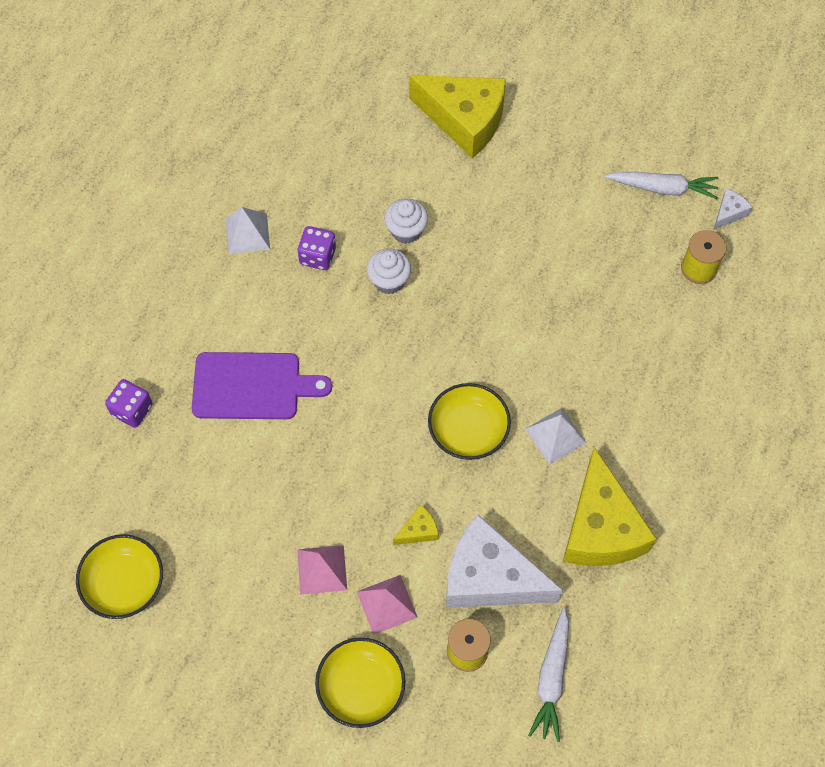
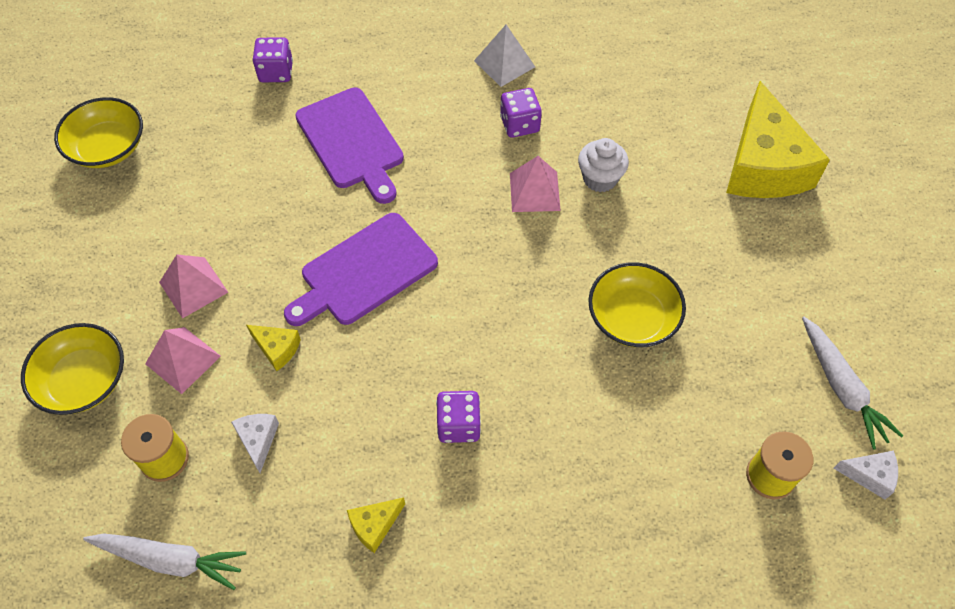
camera: 60 degrees right, 5 degrees down
(387, 436) = (365, 272): none -> purple cutting board
(389, 281) = (534, 191): white cupcake -> pink pyramid
(468, 430) = (414, 339): yellow bowl -> yellow bowl (632, 318)
(489, 577) = (258, 440): white cheese -> white cheese, size x0.41
(552, 678) = (170, 559): white carrot -> white carrot turned 150 degrees counterclockwise
(555, 435) = (459, 425): white pyramid -> purple dice
(601, 528) = (375, 525): yellow cheese -> yellow cheese, size x0.41

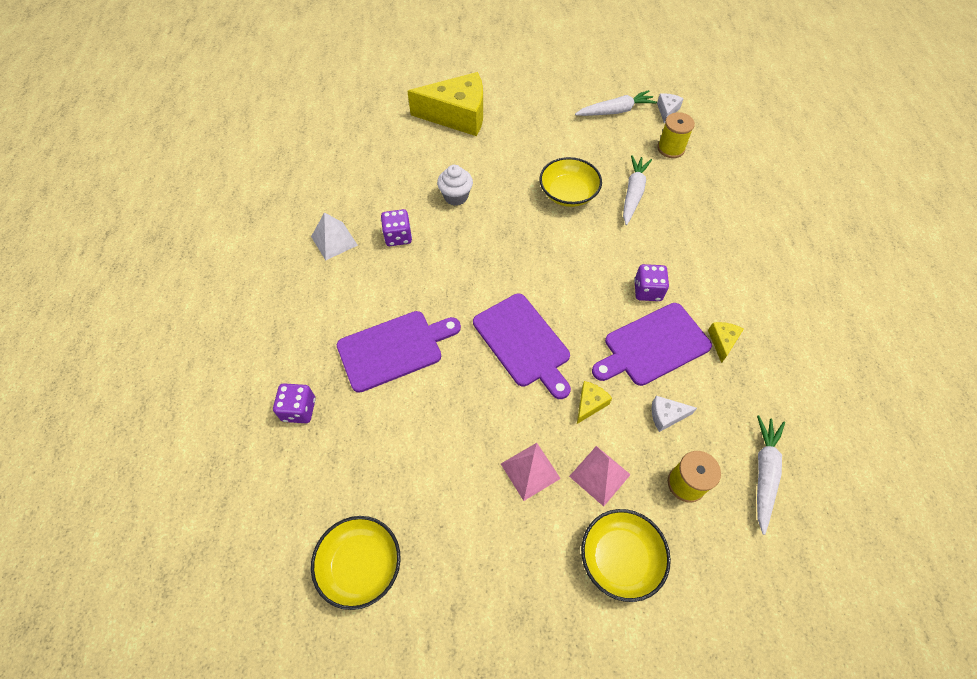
camera: 85 degrees left, 0 degrees up
(365, 428) = (653, 346): none -> purple cutting board
(375, 525) = (722, 342): yellow cheese -> yellow cheese turned 135 degrees counterclockwise
(534, 191) = (462, 233): pink pyramid -> none
(650, 410) = (633, 194): none -> white carrot

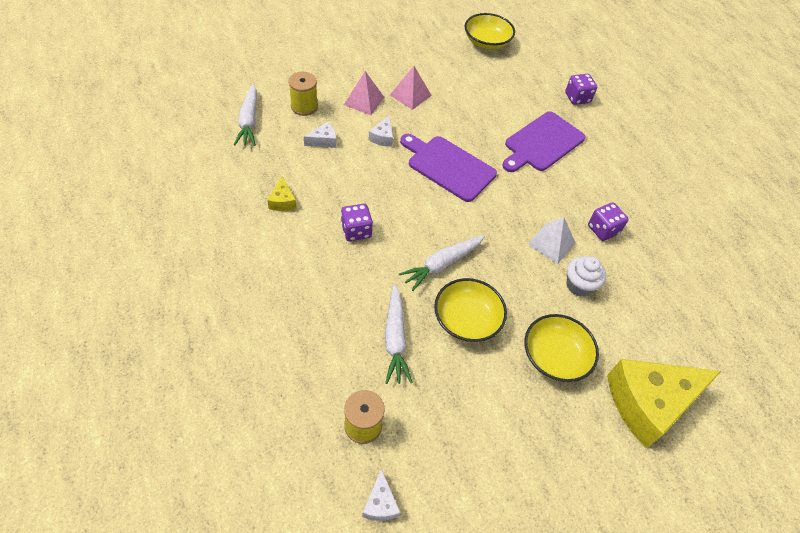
camera: 155 degrees right, 5 degrees down
(334, 241) = (653, 213): white pyramid -> white pyramid (551, 243)
(589, 404) = (383, 137): yellow cheese -> white cheese
(615, 111) = (454, 478): white carrot -> white carrot (442, 264)
(620, 558) = (341, 67): yellow bowl -> yellow bowl (555, 357)
(653, 346) = (342, 186): purple cutting board -> none

